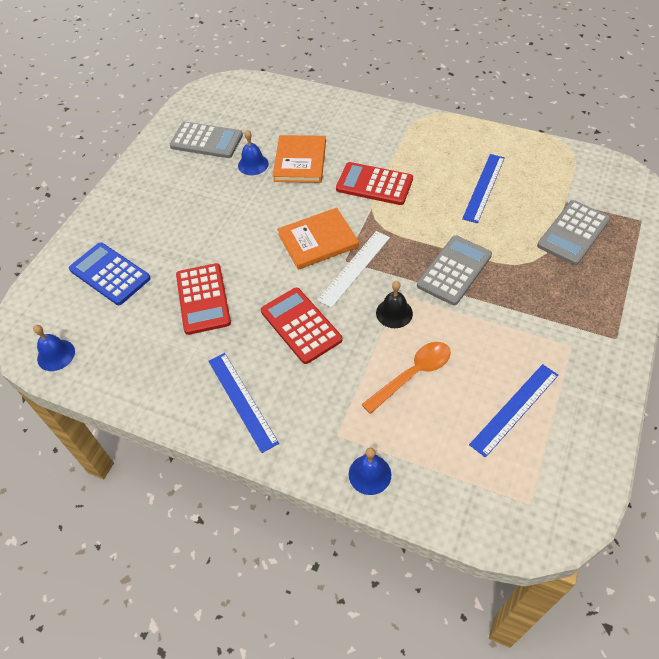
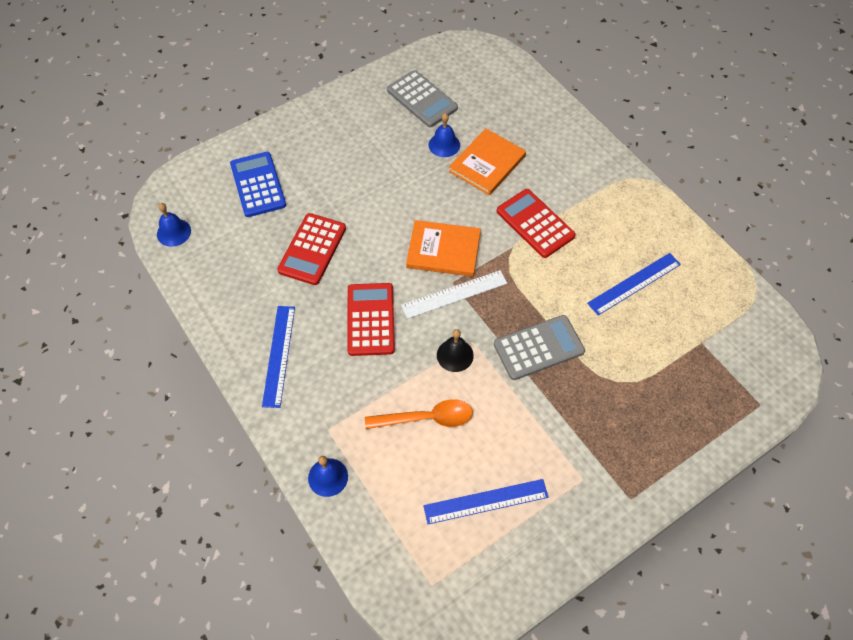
camera: 30 degrees right, 5 degrees up
(573, 233) = (680, 377): grey calculator -> none

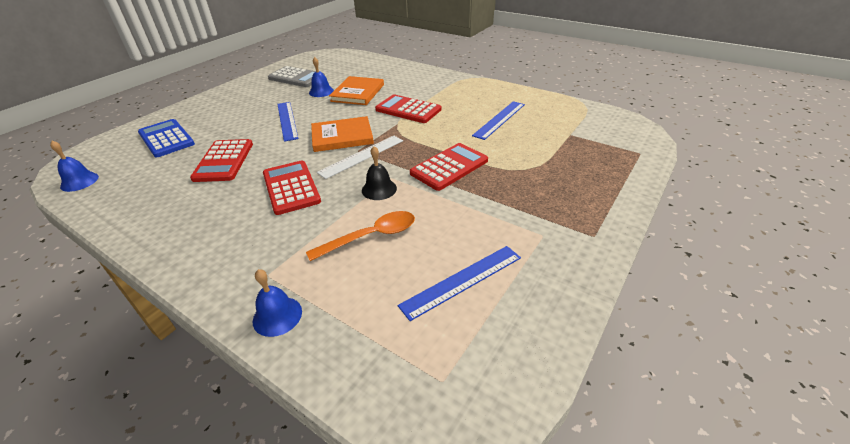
camera: 20 degrees left, 20 degrees down
(279, 355) = (200, 234): blue ruler -> blue ruler (287, 120)
(538, 348) = (449, 167): grey calculator -> red calculator

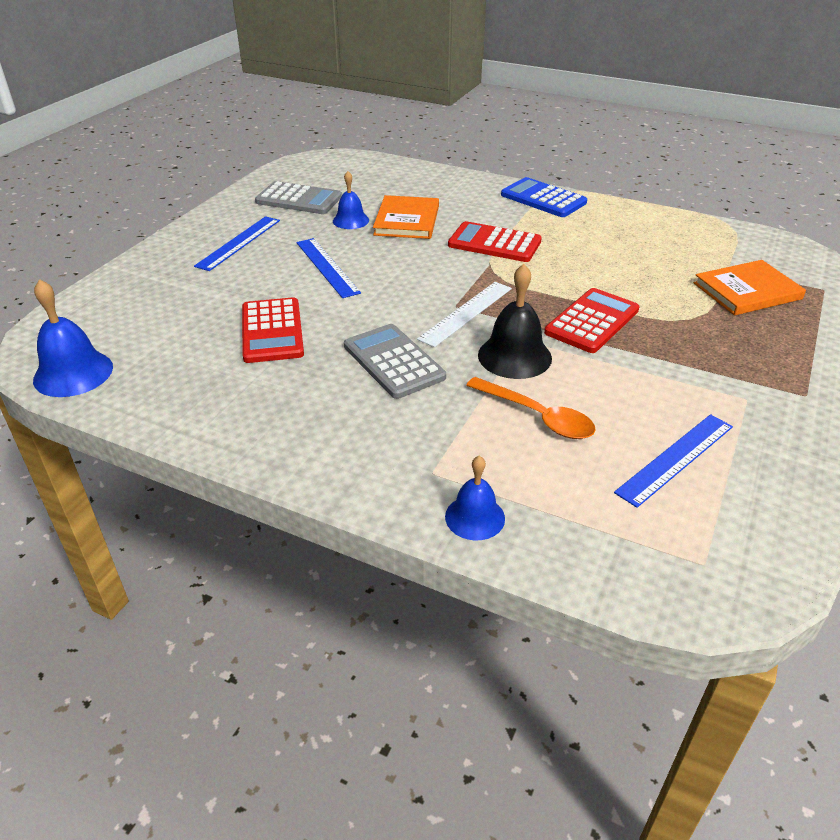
camera: 10 degrees left, 0 degrees up
(79, 181) = (73, 373): blue bell -> blue bell, size x1.56
(166, 139) = (160, 303): blue calculator -> blue calculator (543, 199)
(291, 187) = (393, 362): red calculator -> grey calculator
(342, 137) = (422, 287): orange book -> orange book (747, 291)
(371, 236) = (537, 416): orange spoon -> orange spoon turned 75 degrees clockwise
(379, 189) = (514, 356): black bell -> black bell, size x1.56
(499, 119) = (627, 252): blue ruler -> blue ruler (239, 243)

